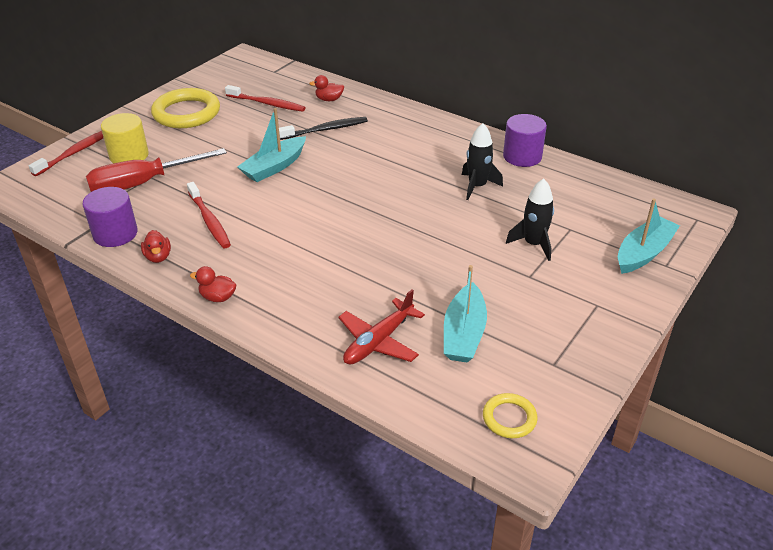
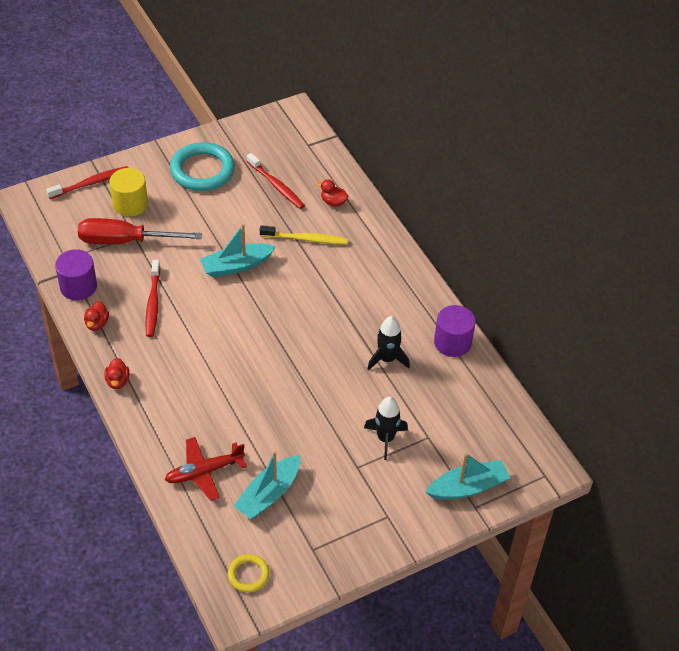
camera: 25 degrees right, 10 degrees up
(186, 113) = (202, 170): yellow ring -> turquoise ring
(218, 297) = (117, 381): red duck -> red duck turned 135 degrees counterclockwise
(325, 130) = (305, 239): black toothbrush -> yellow toothbrush

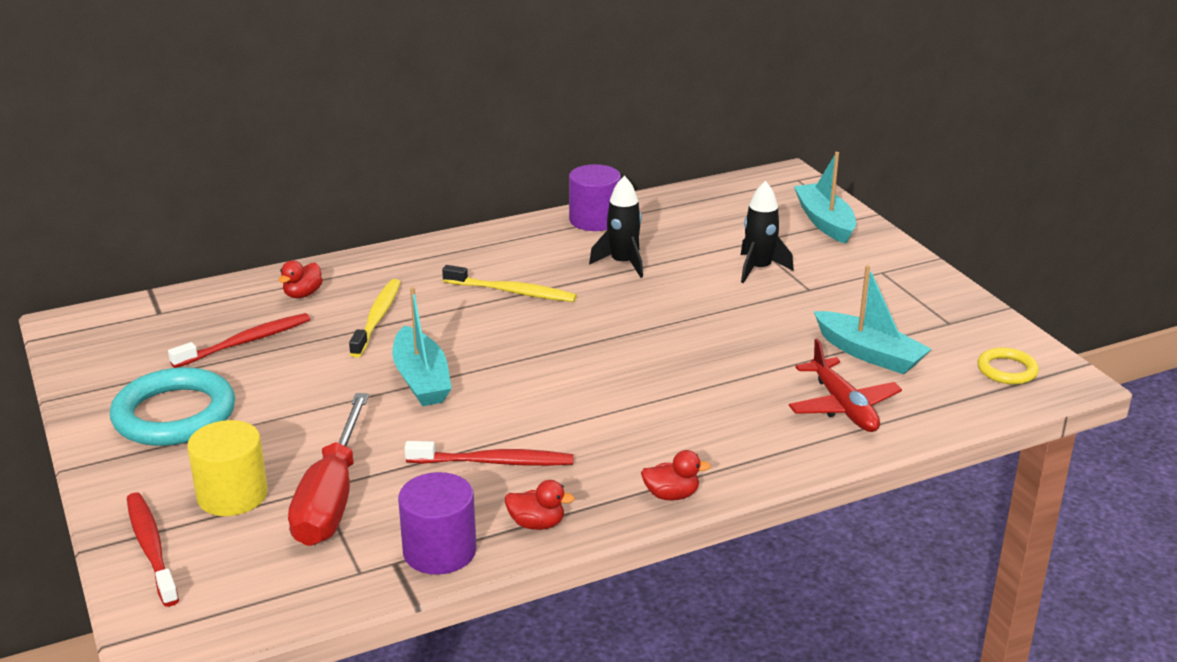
camera: 85 degrees left, 20 degrees down
(343, 301) = (511, 292): none -> yellow toothbrush

